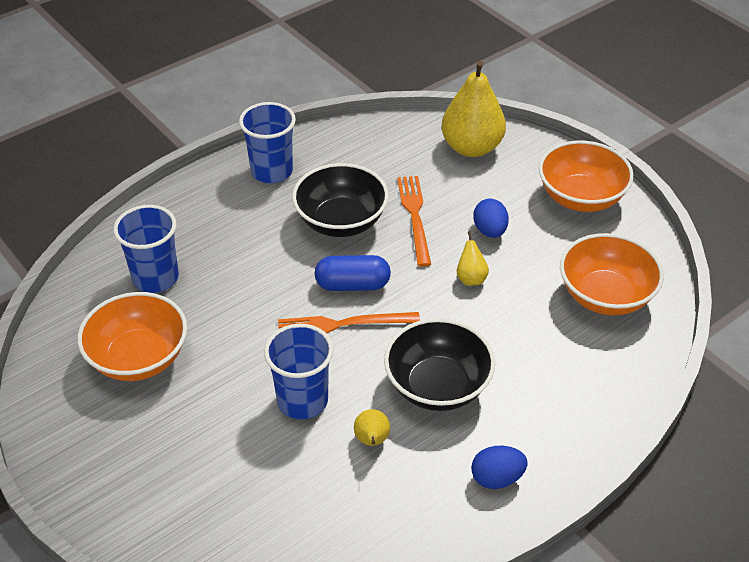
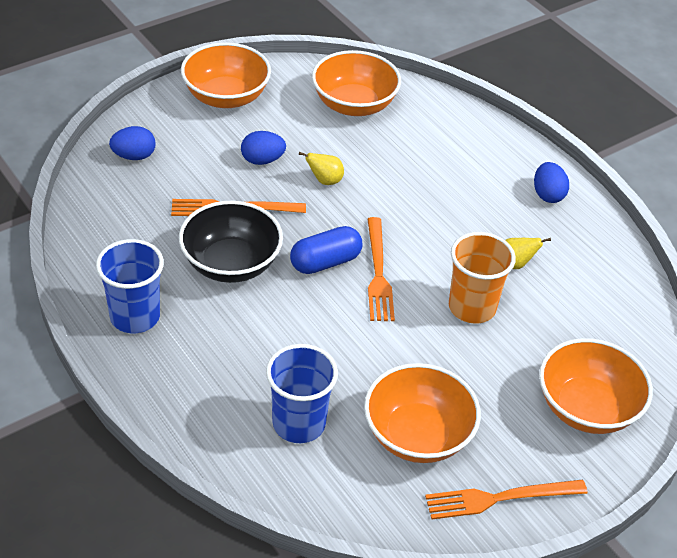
camera: 90 degrees left, 0 degrees up
(63, 419) = (500, 498): none -> orange fork
(166, 497) = (586, 408): none -> orange bowl
(302, 401) = (472, 307): blue cup -> orange cup
(352, 285) = (325, 262): blue capsule -> blue capsule turned 60 degrees clockwise
(437, 386) = (454, 217): black bowl -> none
(471, 147) = (134, 156): yellow pear -> blue egg

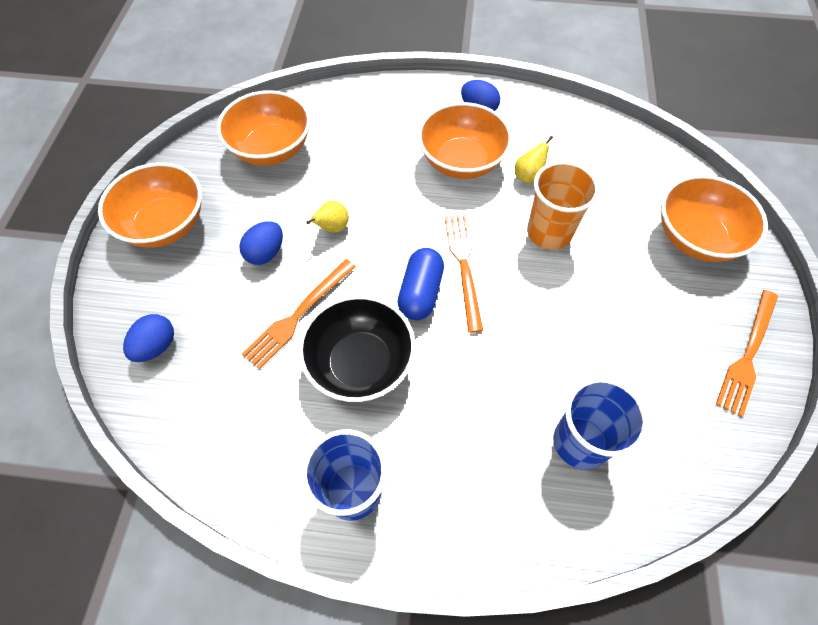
camera: 45 degrees left, 15 degrees up
(378, 273) = (464, 266): orange fork -> orange fork turned 135 degrees counterclockwise
(417, 435) = (651, 363): orange bowl -> orange bowl (461, 161)

